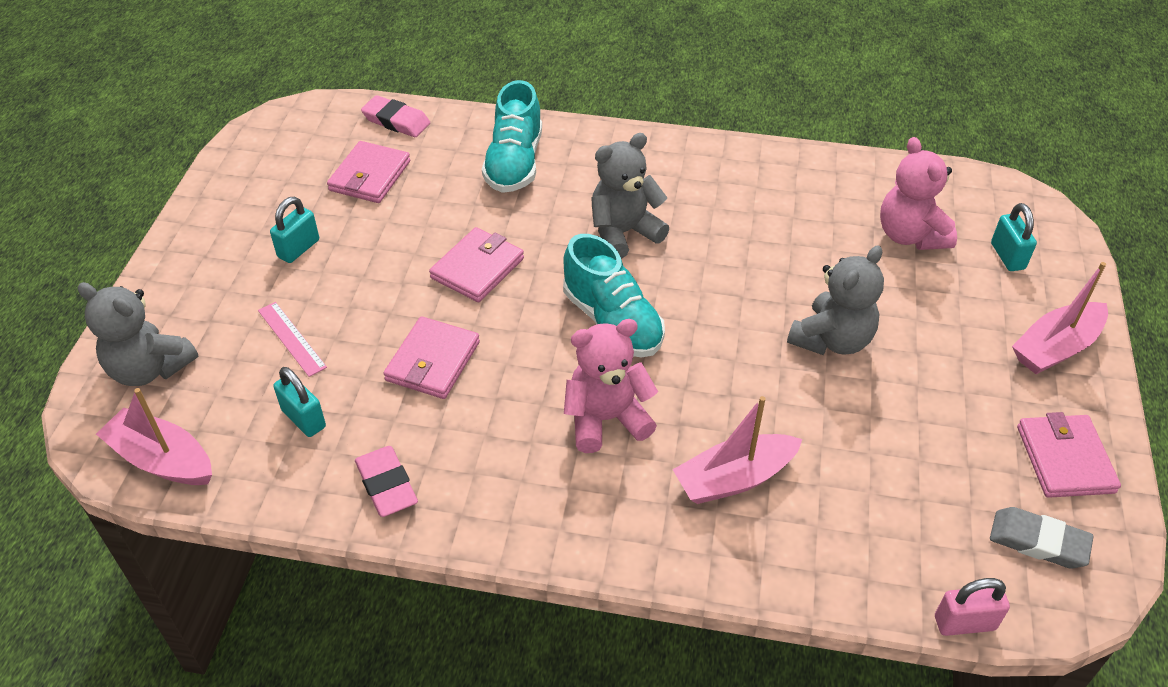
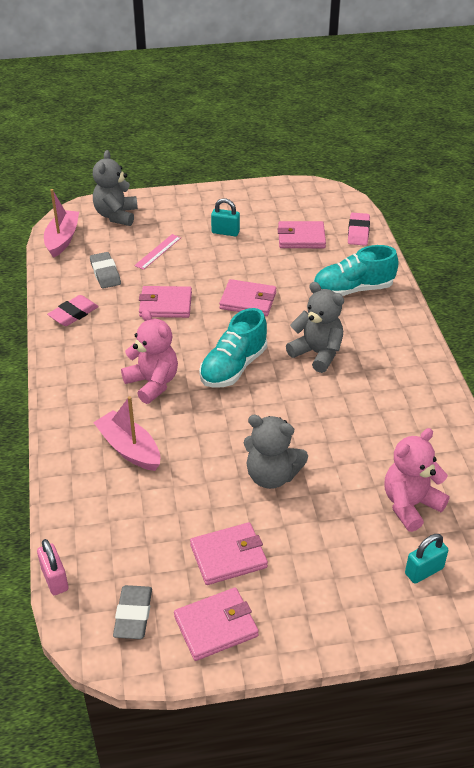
camera: 70 degrees right, 5 degrees down
(304, 419) = (105, 273): turquoise padlock -> grey eraser
(956, 418) = (228, 556): none -> pink wallet
(1055, 348) = (332, 612): pink boat -> none

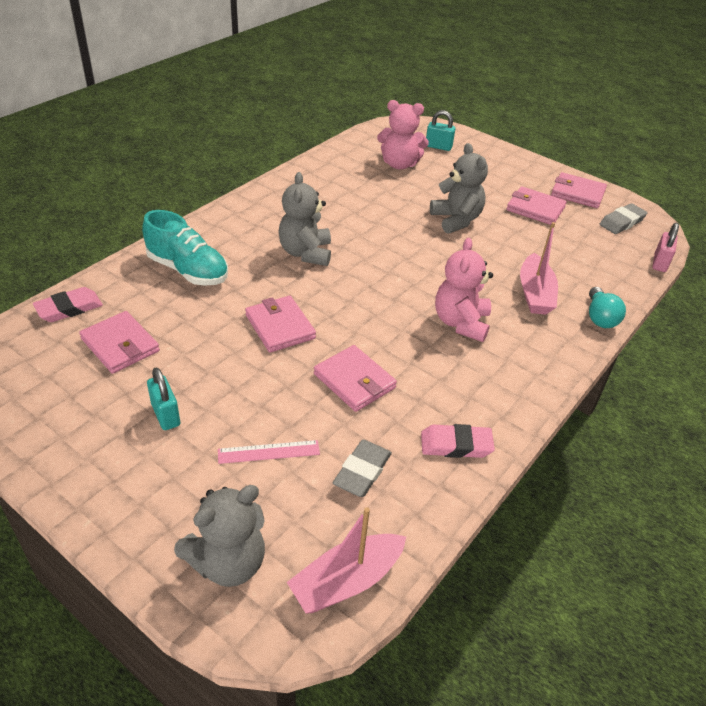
camera: 135 degrees left, 0 degrees up
(62, 465) = (600, 317): none -> turquoise light bulb
(233, 367) = (381, 288): turquoise shoe -> none

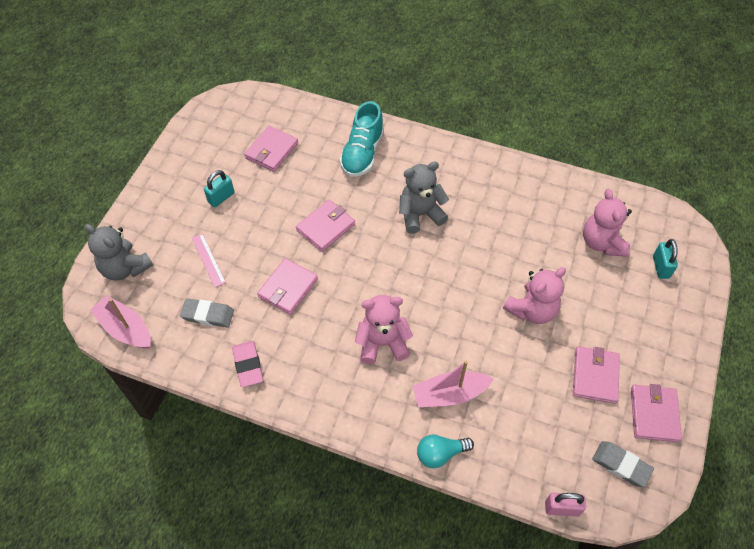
camera: 75 degrees right, 15 degrees up
(69, 308) = (294, 111): pink eraser -> none
(456, 220) = (532, 310): grey teddy bear -> pink teddy bear

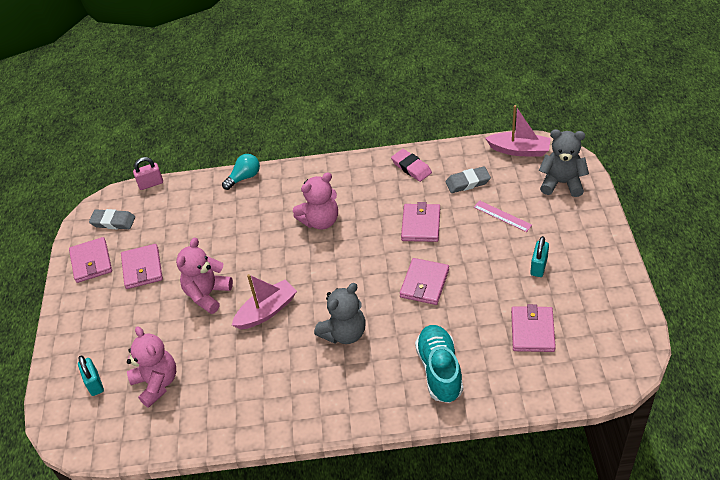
camera: 160 degrees right, 10 degrees down
(449, 394) = (252, 211): pink boat -> pink boat (266, 311)

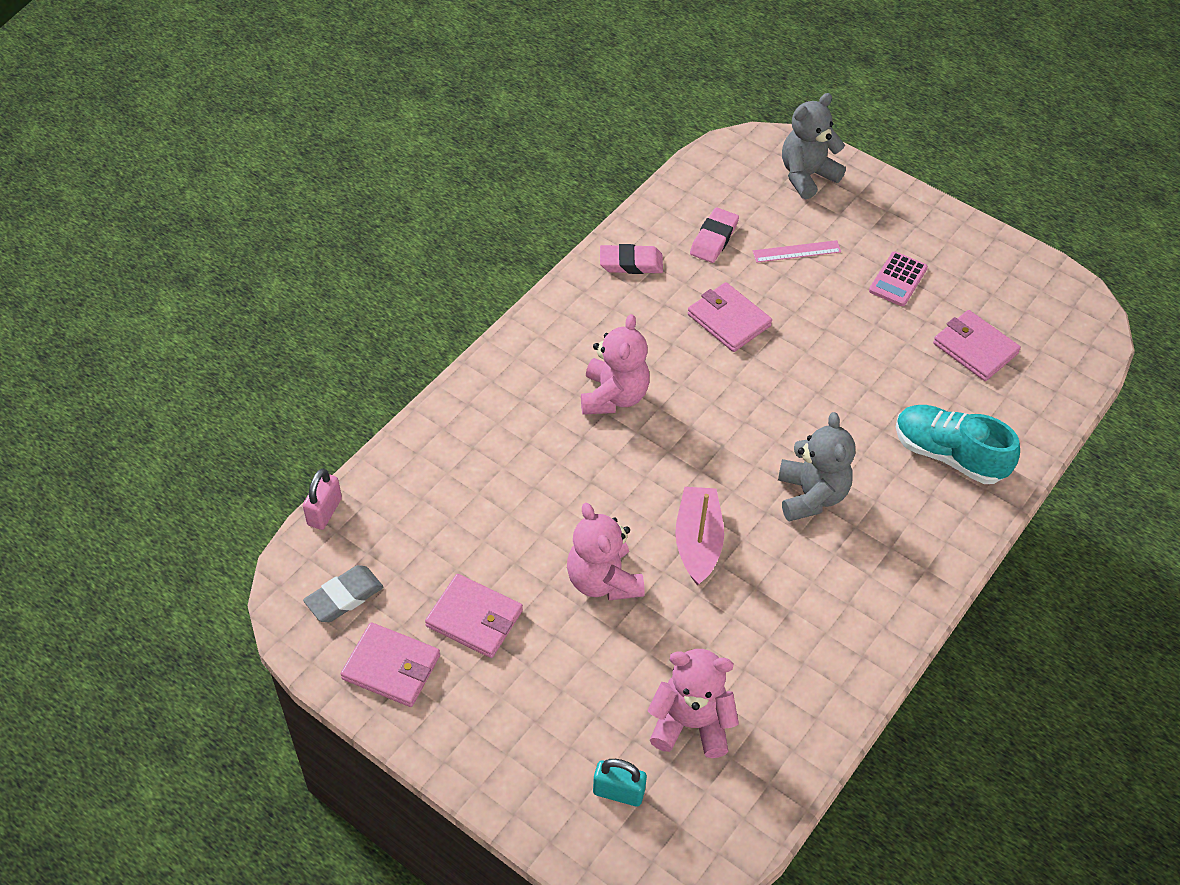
camera: 55 degrees left, 5 degrees up
(244, 177) = (444, 413): turquoise light bulb -> none
(424, 283) = (817, 380): pink wallet -> none
(467, 182) = (714, 239): grey eraser -> pink eraser
(519, 150) = (719, 167): pink boat -> none
(538, 266) = (898, 279): turquoise padlock -> pink calculator

